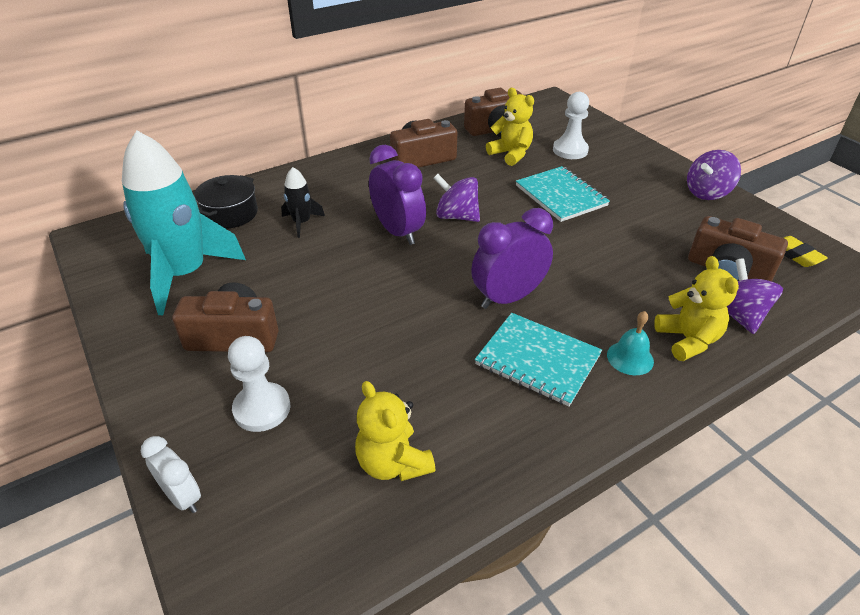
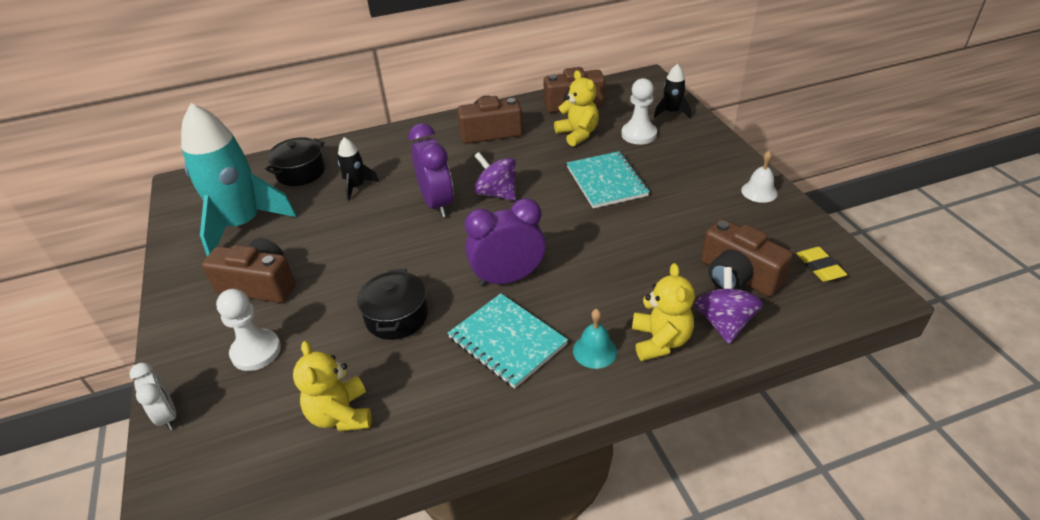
camera: 15 degrees right, 0 degrees up
(408, 350) = (396, 317): none -> black pot
(590, 128) = (671, 112): none -> black rocket
(707, 193) = (759, 191): purple spinning top -> white bell

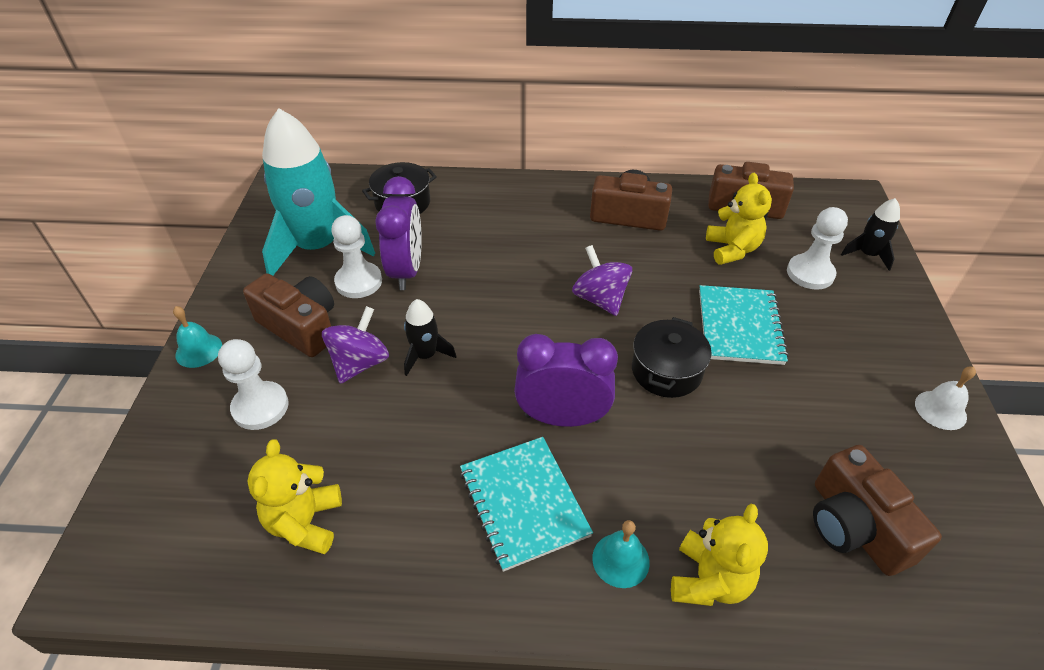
camera: 20 degrees right, 5 degrees up
(167, 415) = (146, 449): white clock -> none
(174, 330) = (199, 350): none -> turquoise bell
(293, 238) = (358, 282): none -> white pawn
(357, 186) = (451, 239): black rocket -> black rocket (425, 355)
(396, 317) = (418, 421): black pot -> black pot (666, 371)
(437, 203) = (527, 289): purple clock -> purple clock (406, 271)
(724, 322) = (806, 588): purple spinning top -> purple spinning top (360, 363)
(819, 267) = (980, 558): yellow eraser -> none

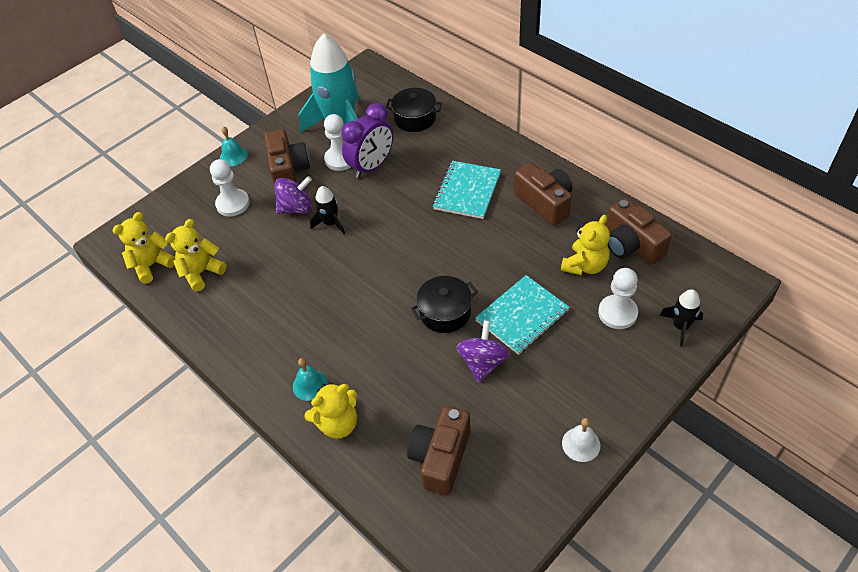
camera: 45 degrees right, 5 degrees up
(208, 565) = (152, 265): none -> yellow teddy bear
(523, 503) = (296, 328): turquoise notebook -> turquoise notebook (467, 191)
(562, 417) = (360, 300): purple clock -> none
(600, 299) = (459, 247): purple spinning top -> purple spinning top (482, 362)

